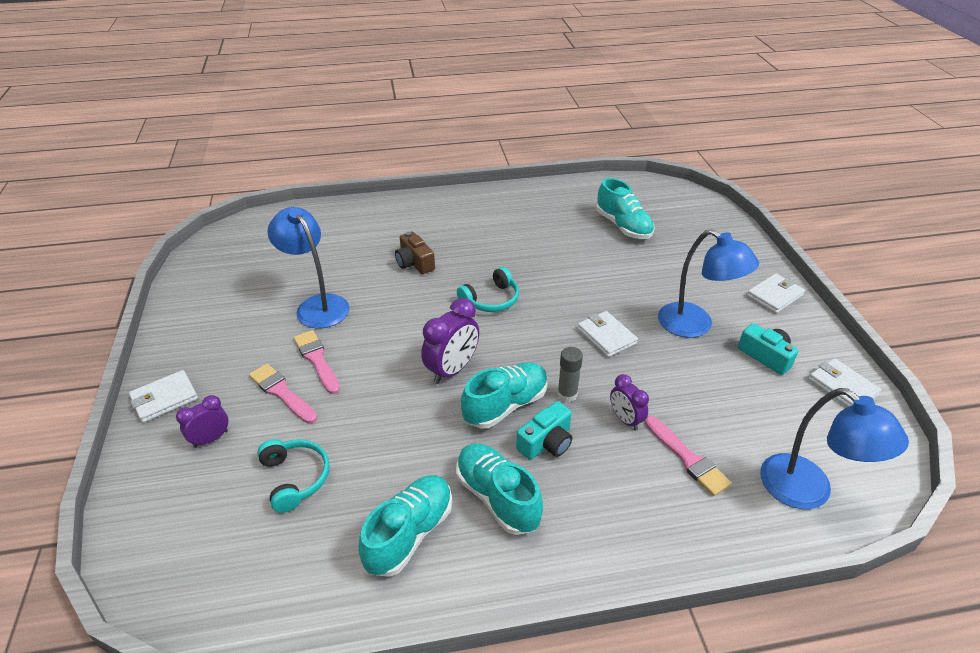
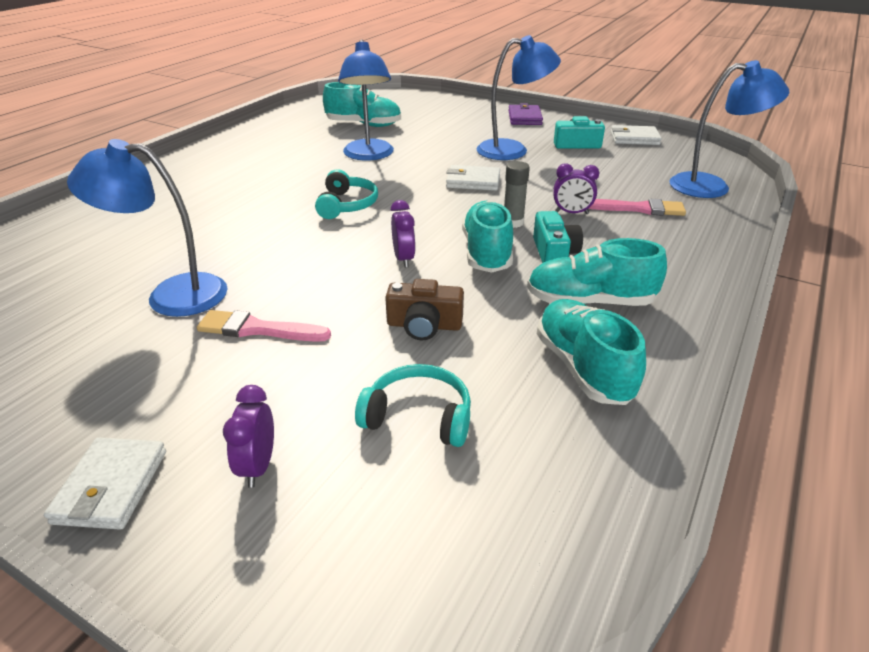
camera: 50 degrees left, 5 degrees down
(281, 392) = (268, 374): pink brush -> none
(414, 263) = (223, 217): brown camera -> brown camera (424, 325)
(452, 370) = (404, 259): purple clock -> purple clock, size x0.61
(576, 261) = (369, 155): none -> blue lamp
(774, 296) = (524, 118): white wallet -> purple wallet

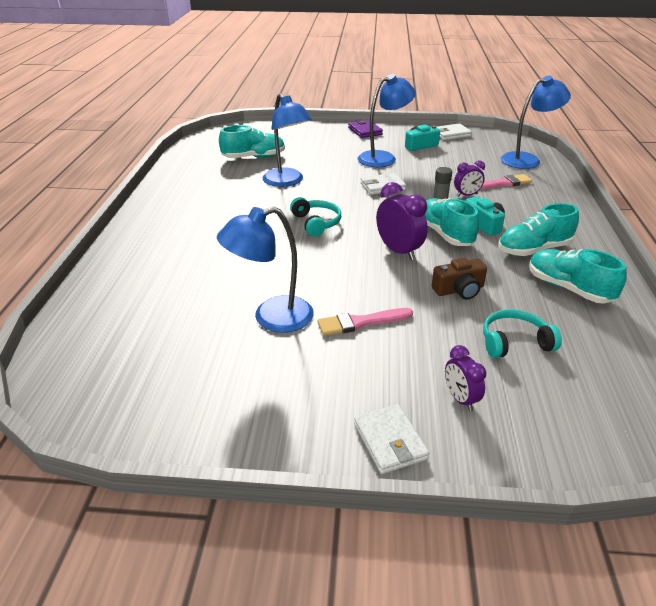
camera: 25 degrees left, 0 degrees up
(404, 259) = (399, 251): purple clock -> purple clock, size x1.63

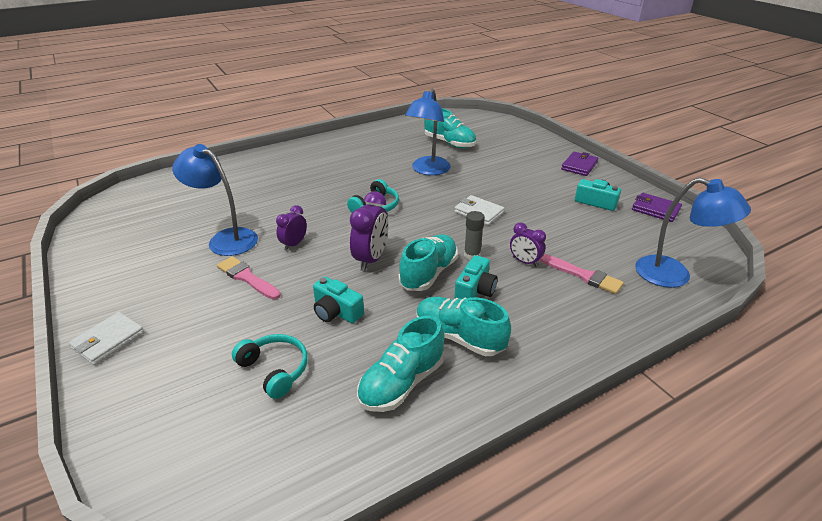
camera: 55 degrees right, 0 degrees up
(383, 158) = (537, 193): blue lamp -> none
(451, 134) = (655, 209): white wallet -> purple wallet
(459, 290) = (336, 311): brown camera -> turquoise camera
(460, 399) = (174, 360): purple clock -> purple clock (294, 244)
(568, 288) = (401, 382): turquoise shoe -> turquoise shoe turned 150 degrees counterclockwise

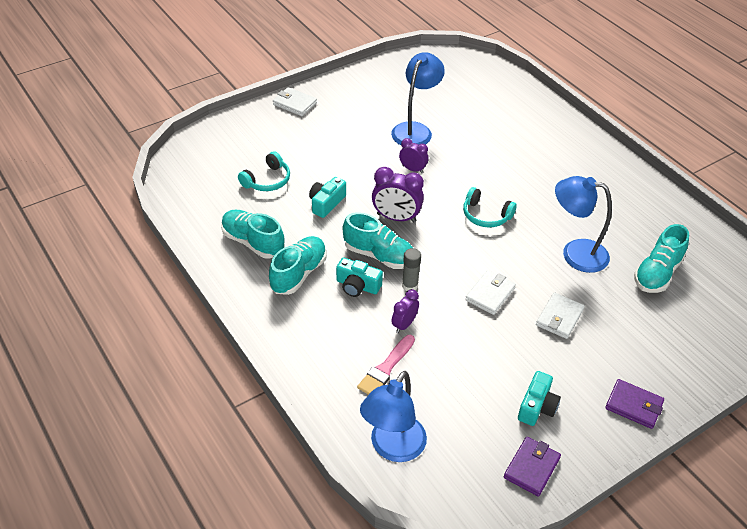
camera: 85 degrees right, 10 degrees up
(247, 278) = (364, 151): pink brush -> none
(501, 184) = (559, 317): none -> white wallet

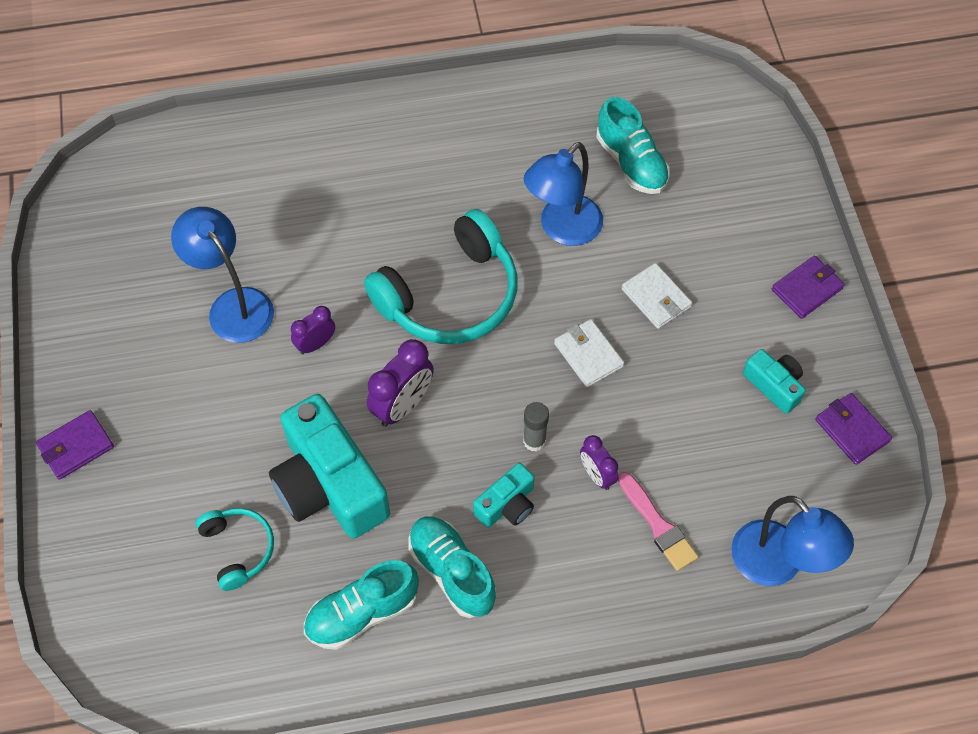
camera: 65 degrees left, 15 degrees up
(294, 104) = (76, 447): white wallet -> purple wallet
(326, 203) = (329, 484): turquoise camera -> turquoise camera, size x2.05
(379, 255) = (464, 456): turquoise shoe -> none
(486, 215) = (450, 296): turquoise headphones -> turquoise headphones, size x1.95

